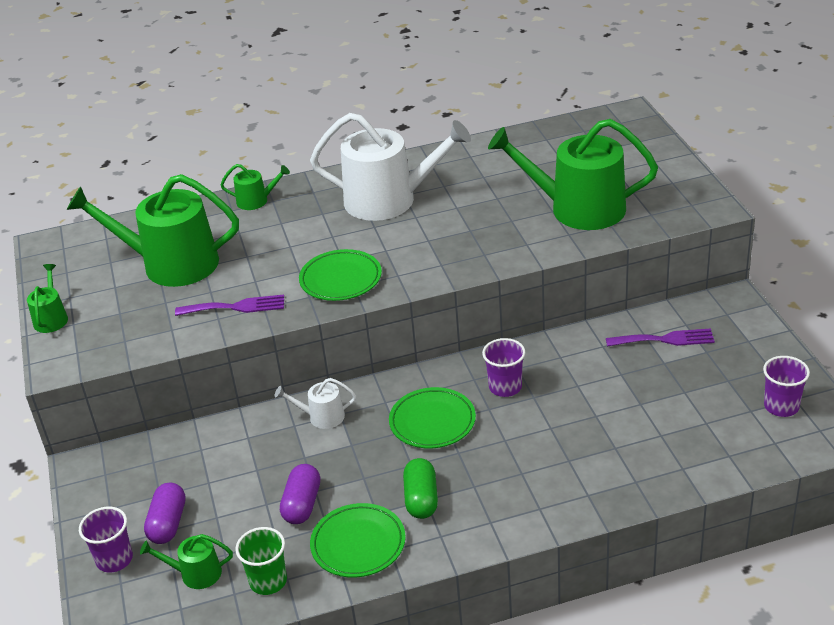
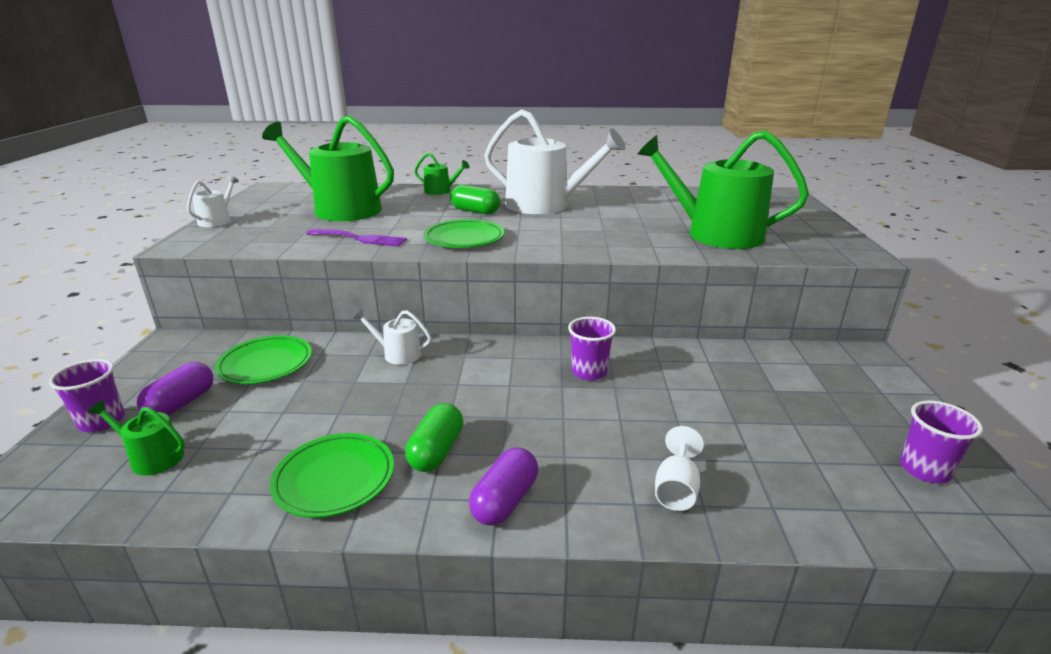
camera: 15 degrees right, 10 degrees down
(51, 318) = (217, 220): green watering can -> white watering can
(268, 581) = (209, 489): green cup -> none
(302, 504) = (314, 422): purple capsule -> purple capsule (505, 501)
(321, 230) = (475, 211): none -> green capsule
(432, 422) = (497, 383): green plate -> green plate (265, 364)
(613, 474) = (676, 489): none -> white goblet
(665, 339) = (780, 370): purple fork -> none

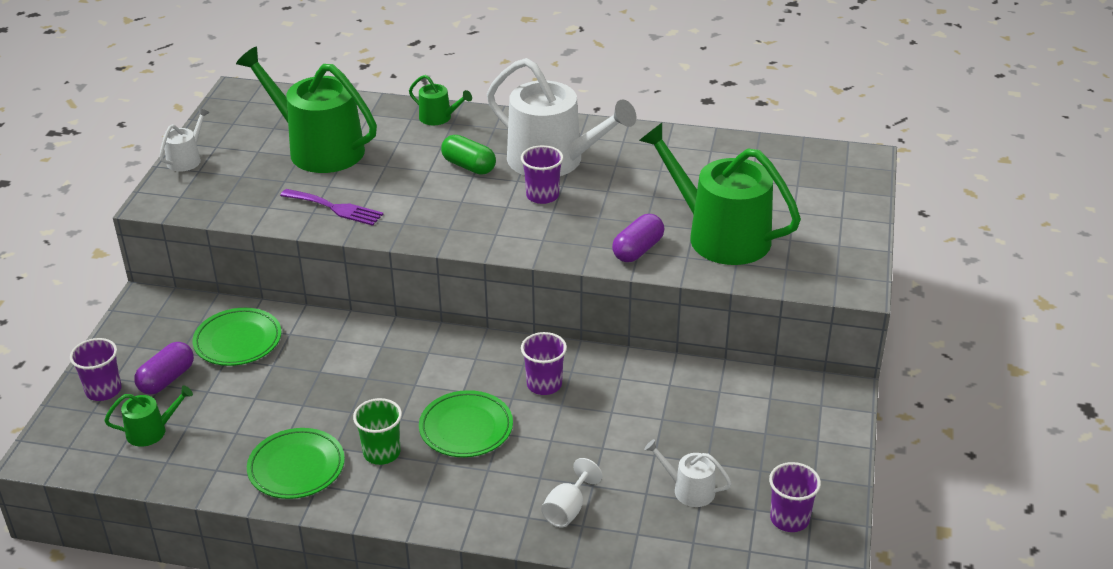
camera: 10 degrees right, 10 degrees up
(152, 457) = (152, 431): green watering can -> green watering can turned 135 degrees clockwise
(397, 354) = (364, 342): white watering can -> white watering can (688, 490)
(436, 451) = (381, 453): green capsule -> green cup
(464, 238) = (443, 218): green plate -> green plate (466, 428)
(505, 501) = (427, 502): purple capsule -> purple capsule (638, 250)
(547, 222) = (542, 196): none -> purple cup

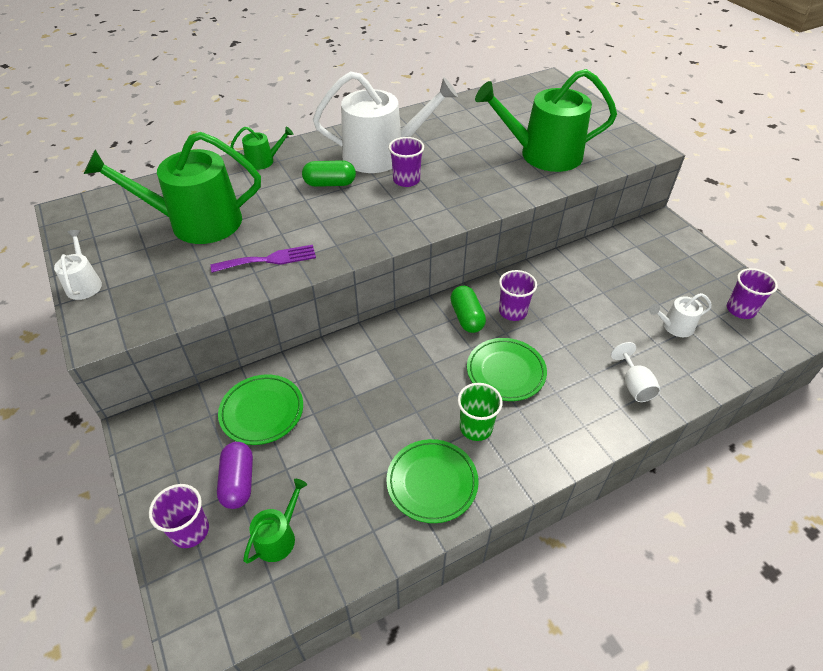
camera: 40 degrees left, 10 degrees up
(494, 365) = (467, 317): none -> green capsule
(638, 250) = (512, 185): purple capsule -> none

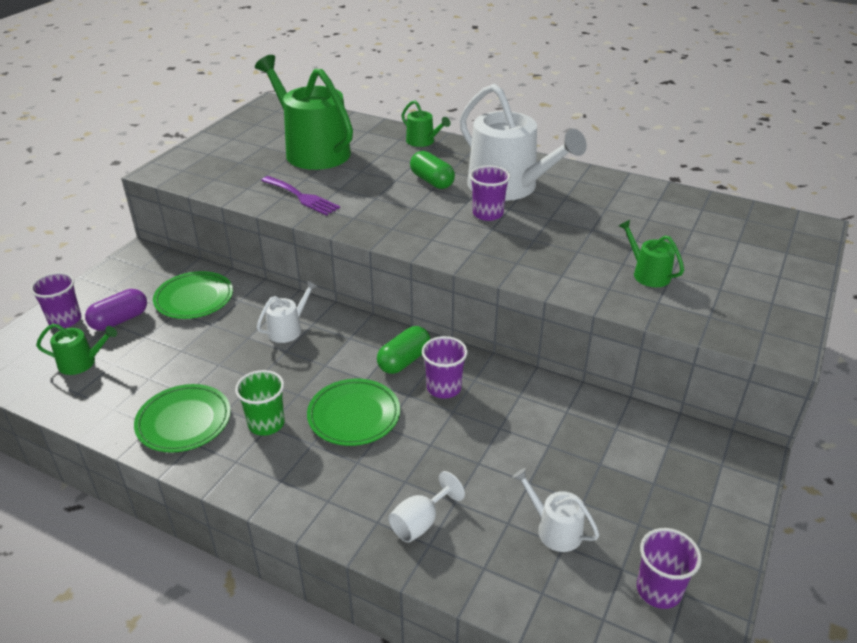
camera: 55 degrees right, 10 degrees down
(84, 284) = (204, 144): white watering can -> white watering can (288, 329)
(543, 154) = (647, 274): green watering can -> green watering can, size x0.45

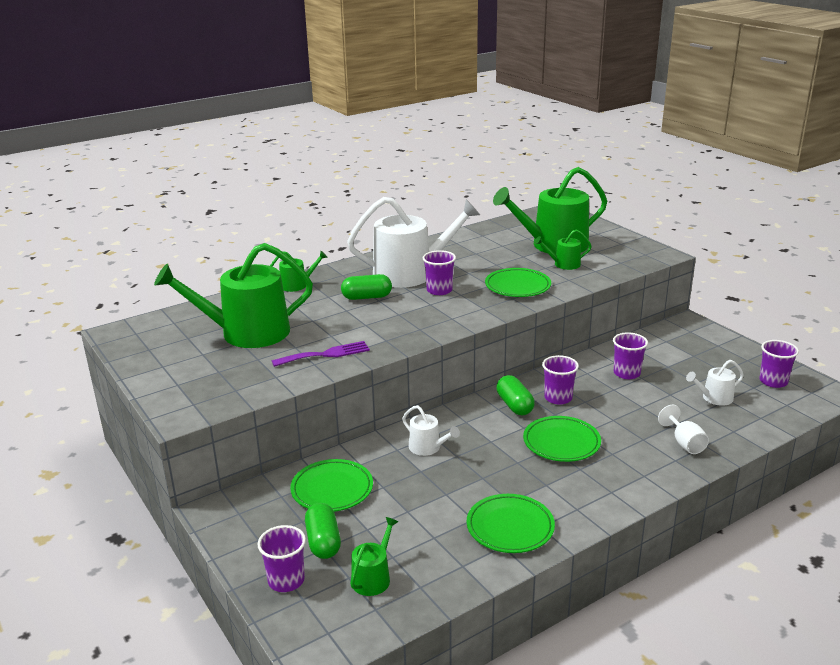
camera: 60 degrees left, 10 degrees down
(120, 320) = (323, 542): purple capsule -> green capsule
(266, 423) = (542, 485): green cup -> none
(288, 329) = (428, 448): white watering can -> white watering can turned 150 degrees clockwise
(547, 429) = (626, 373): none -> purple cup
(550, 258) = (517, 286): none -> green plate
(694, 252) = (553, 245): none -> green watering can

